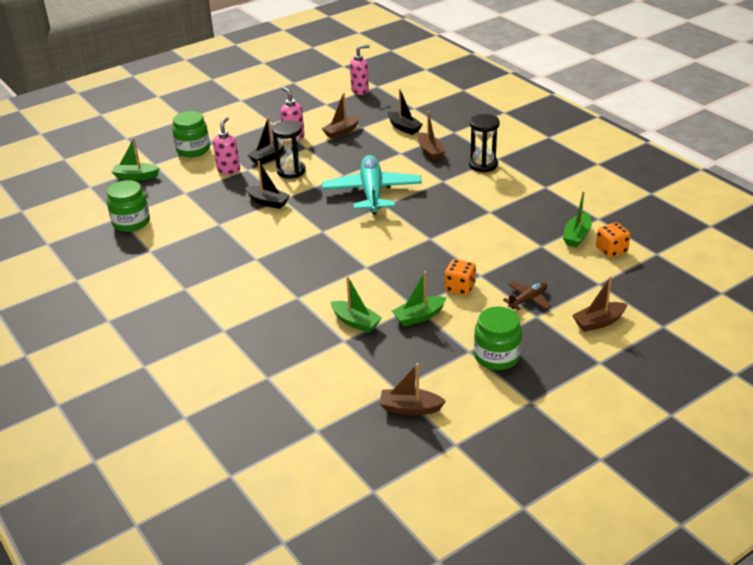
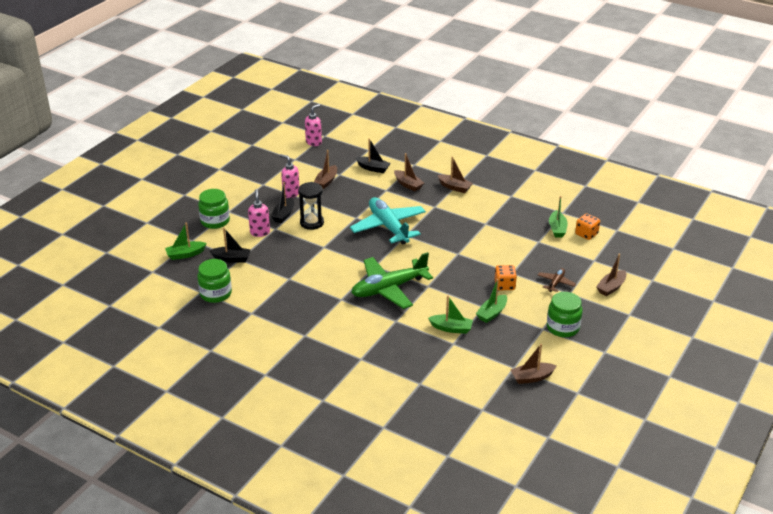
camera: 25 degrees left, 0 degrees up
(268, 202) = (314, 252): black boat -> black boat (232, 259)
(319, 259) = (389, 288): none -> green plane
(483, 165) = (454, 187): black hourglass -> brown boat

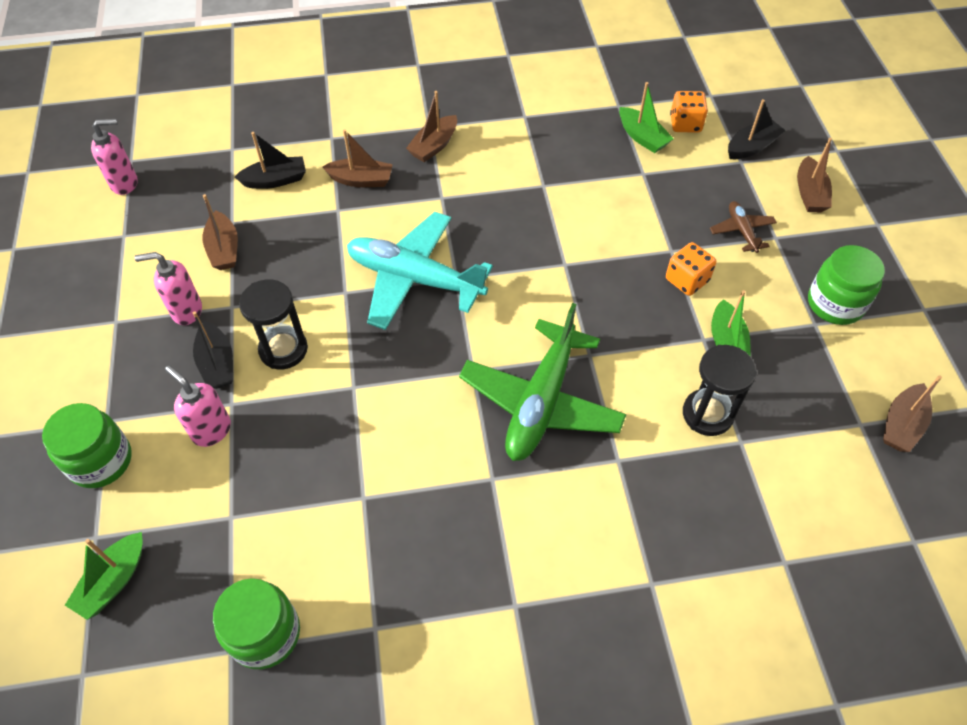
camera: 40 degrees left, 20 degrees up
(232, 259) = (216, 527): black boat -> black boat (752, 147)
(314, 142) = (125, 183): pink soap dispenser -> pink soap dispenser turned 75 degrees clockwise
(451, 328) = (707, 414): green boat -> black hourglass
(454, 187) = (434, 146): brown boat -> brown boat turned 135 degrees clockwise

